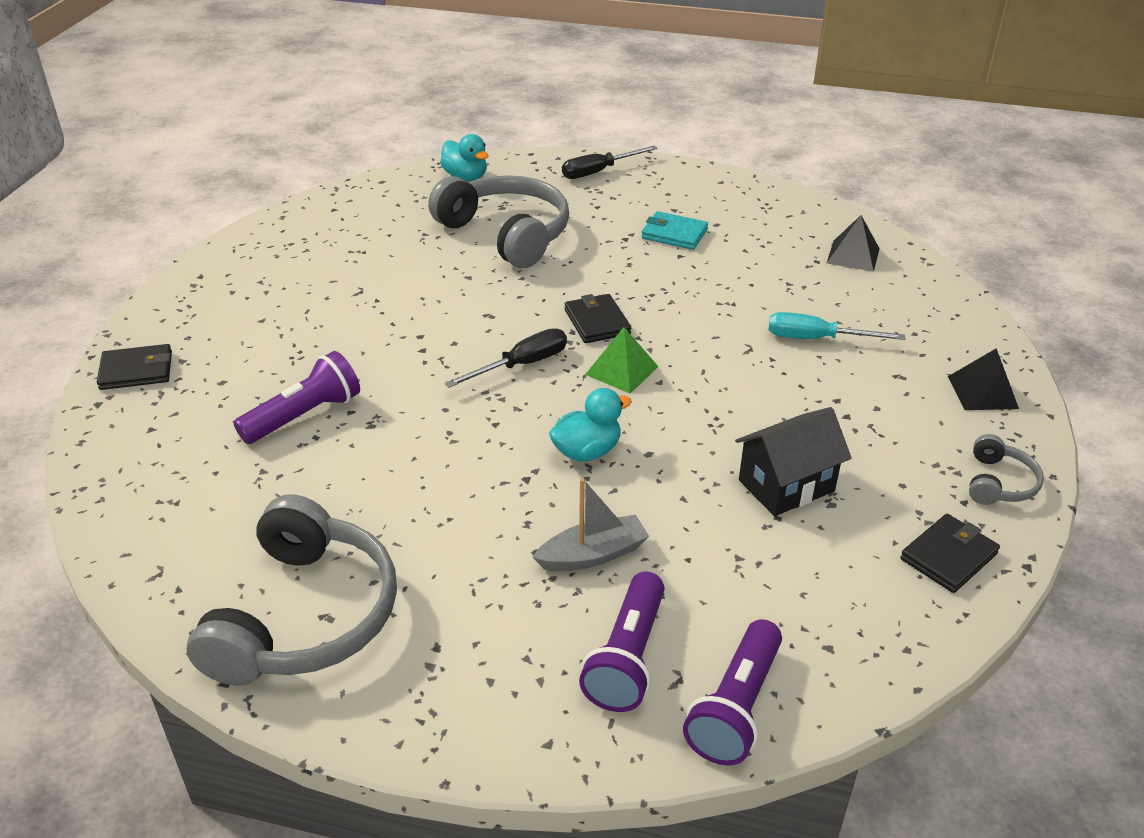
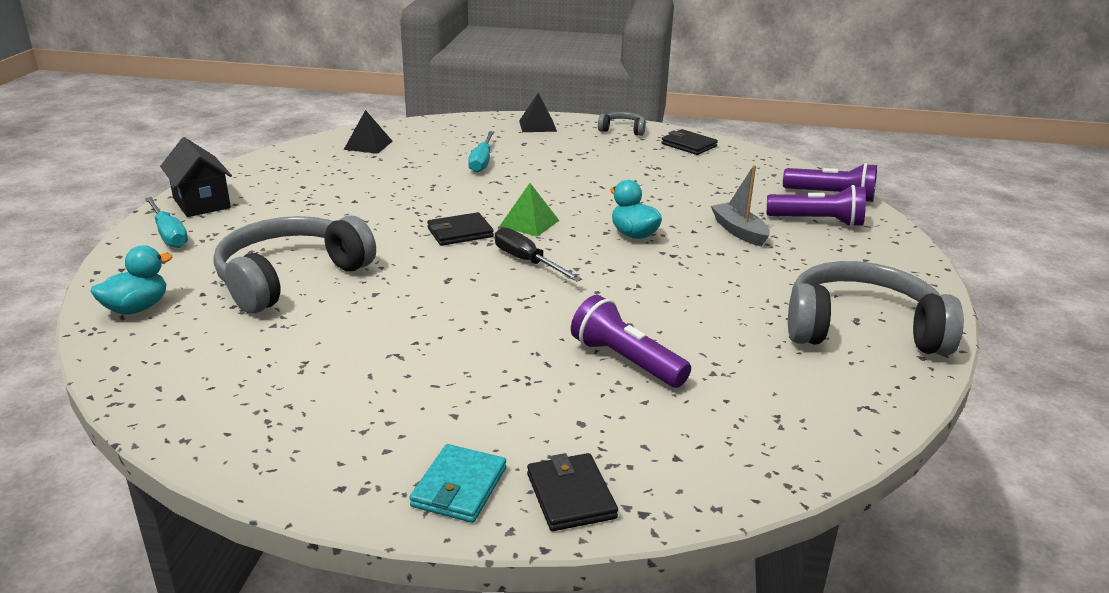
camera: 95 degrees left, 10 degrees down
(598, 172) = (168, 234): black screwdriver -> turquoise screwdriver
(674, 234) = (315, 202): turquoise wallet -> turquoise wallet (459, 487)
(786, 485) = (646, 177): black house -> black house (201, 203)

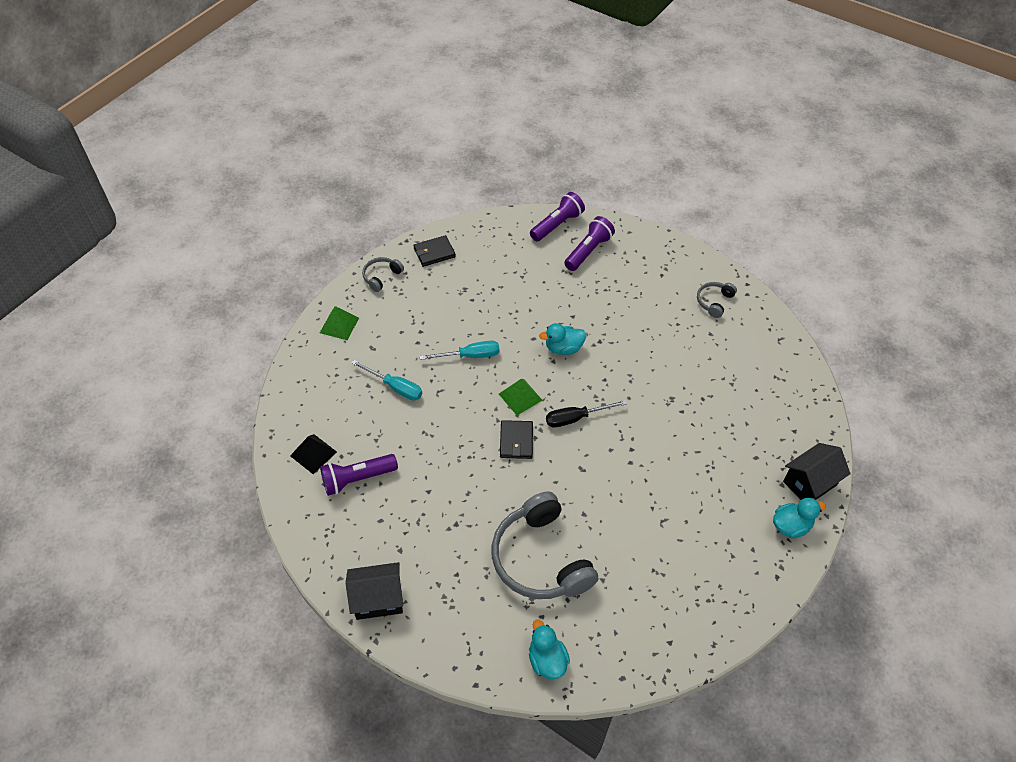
camera: 65 degrees left, 25 degrees up
(168, 234) = (430, 629): turquoise screwdriver -> turquoise screwdriver (470, 356)
(459, 487) = (791, 526): turquoise wallet -> turquoise duck
(537, 126) = (339, 325): black pyramid -> green pyramid
(571, 496) = (809, 483): black wallet -> black house
(626, 361) = (708, 415): purple flashlight -> purple flashlight (357, 479)
(739, 231) = (584, 294): grey boat -> none
(862, 329) = (714, 302): grey headphones -> grey headphones, size x0.46

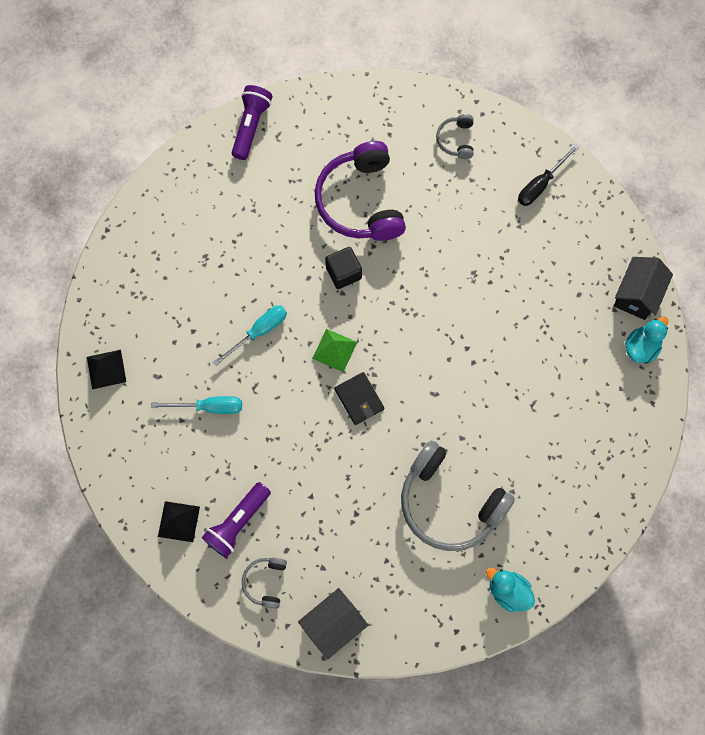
camera: 30 degrees left, 20 degrees up
(339, 325) = (106, 369): green pyramid -> black pyramid
(381, 277) = (111, 288): grey headphones -> grey headphones (265, 582)
(434, 252) = (146, 229): black wallet -> none
(563, 348) = (343, 273): turquoise duck -> black cube
(575, 418) = (399, 344): black screwdriver -> black screwdriver (540, 184)
(588, 251) = (301, 143): purple flashlight -> none
(609, 308) = (361, 201): none -> purple headphones

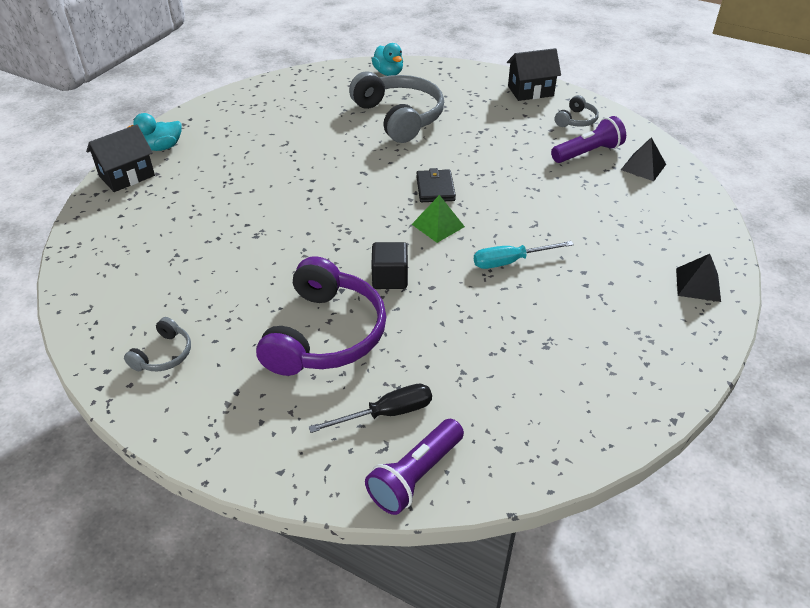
camera: 155 degrees left, 30 degrees down
(209, 407) = (588, 225): turquoise screwdriver -> none
(540, 184) = (118, 280): black screwdriver -> black screwdriver (386, 413)

